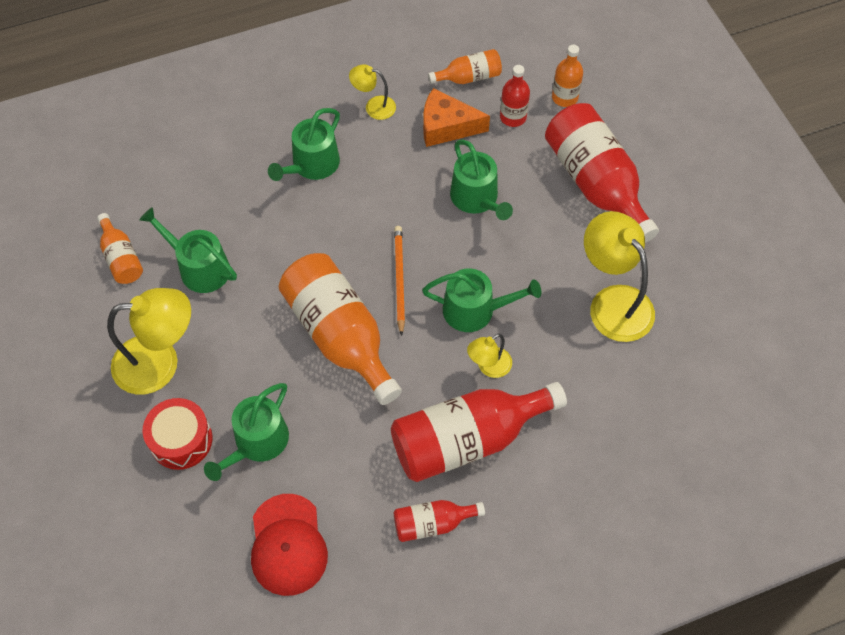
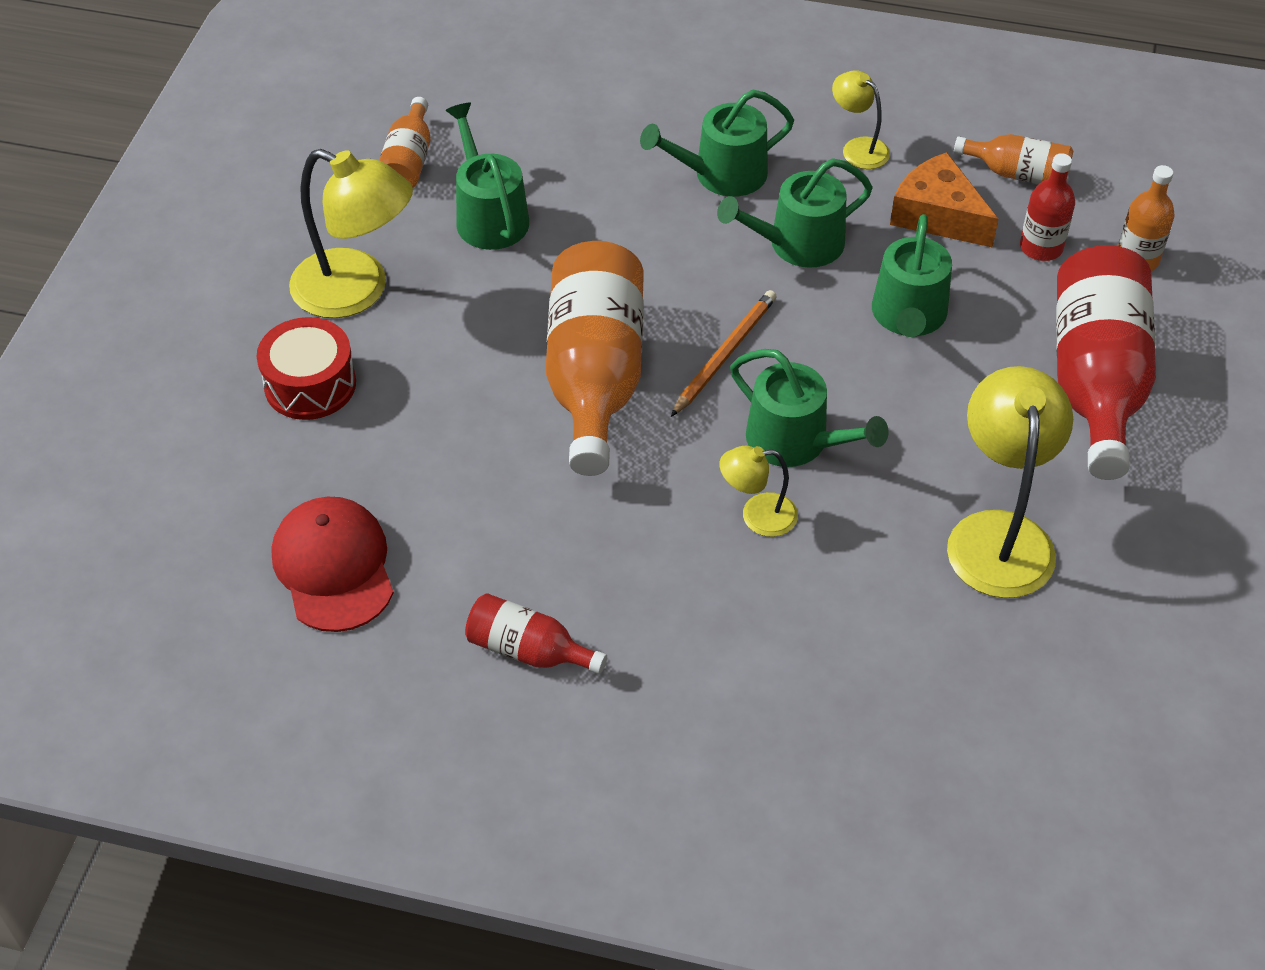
camera: 35 degrees right, 10 degrees down
(257, 443) = (394, 437): green watering can -> green watering can (798, 244)
(288, 545) = (334, 567): red cap -> red cap turned 135 degrees clockwise
(467, 439) = (656, 582): red bottle -> none

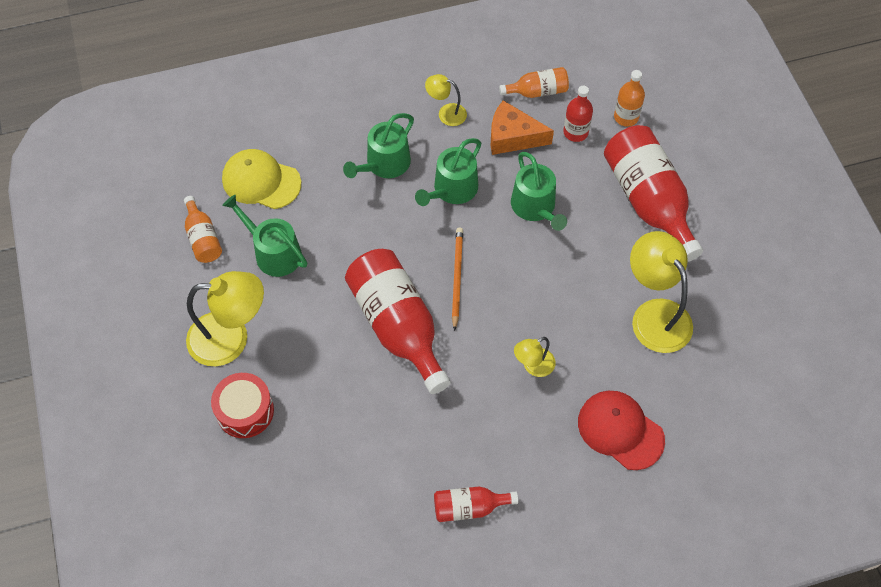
camera: 30 degrees left, 10 degrees up
(334, 567) = (335, 515): red cap -> red cap (620, 430)
(535, 127) = (261, 181): none -> yellow cap
(595, 377) = (398, 326): orange bottle -> red bottle
(795, 441) = (525, 312): green watering can -> none

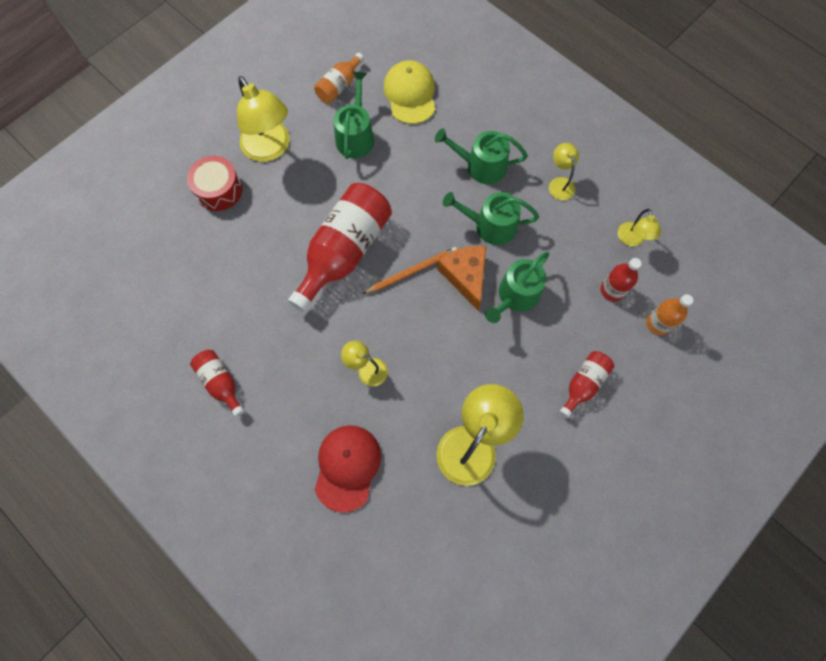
camera: 60 degrees right, 10 degrees up
(512, 137) = (572, 244): orange cheese -> orange cheese (465, 276)
(537, 91) = (632, 240): orange bottle -> yellow lamp
(648, 201) = (583, 384): red bottle -> red bottle, size x0.50

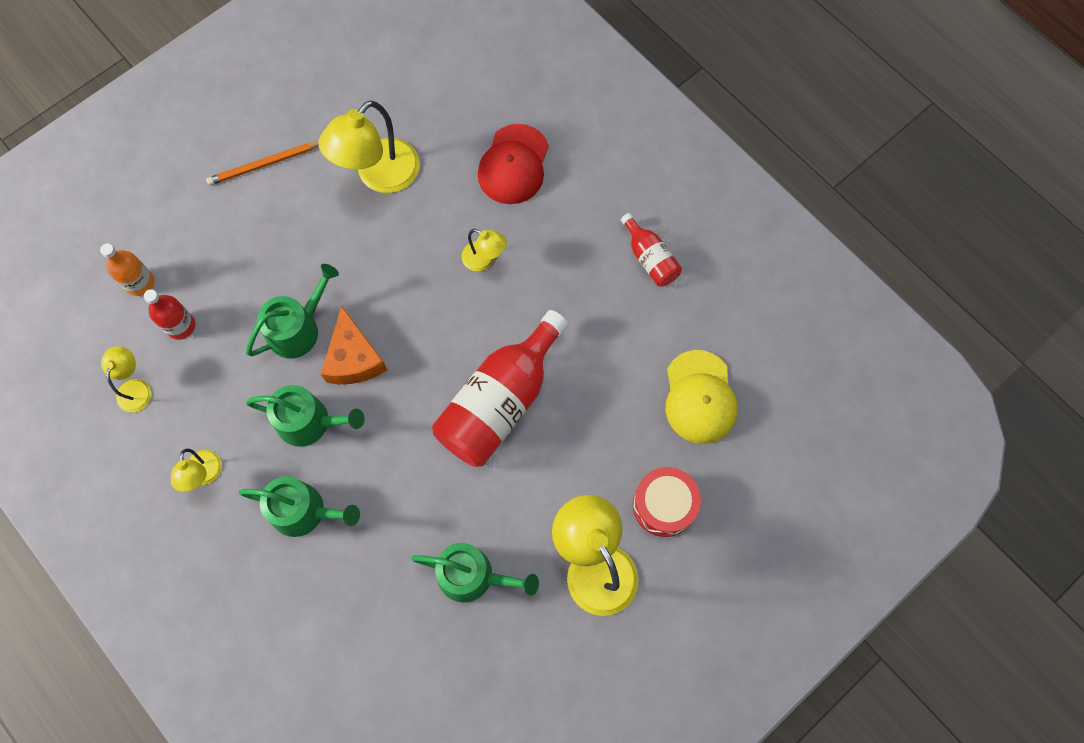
camera: 175 degrees left, 0 degrees up
(339, 86) = (490, 667): orange bottle -> none
(355, 136) = (472, 575): green watering can -> green watering can turned 90 degrees counterclockwise
(410, 94) = (385, 642): yellow cap -> yellow cap (700, 397)
(412, 271) = (418, 370): orange pencil -> orange pencil (264, 165)
(583, 384) = (246, 225): red bottle -> none

